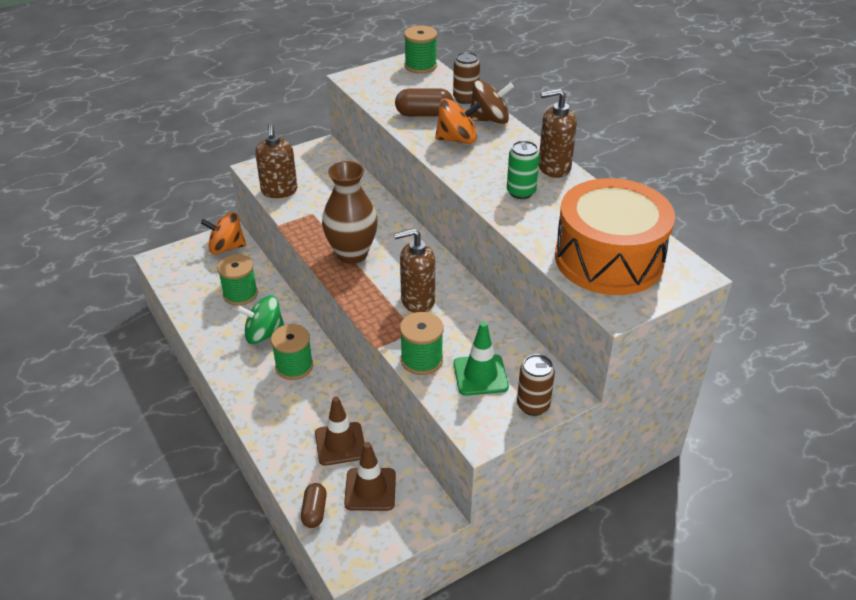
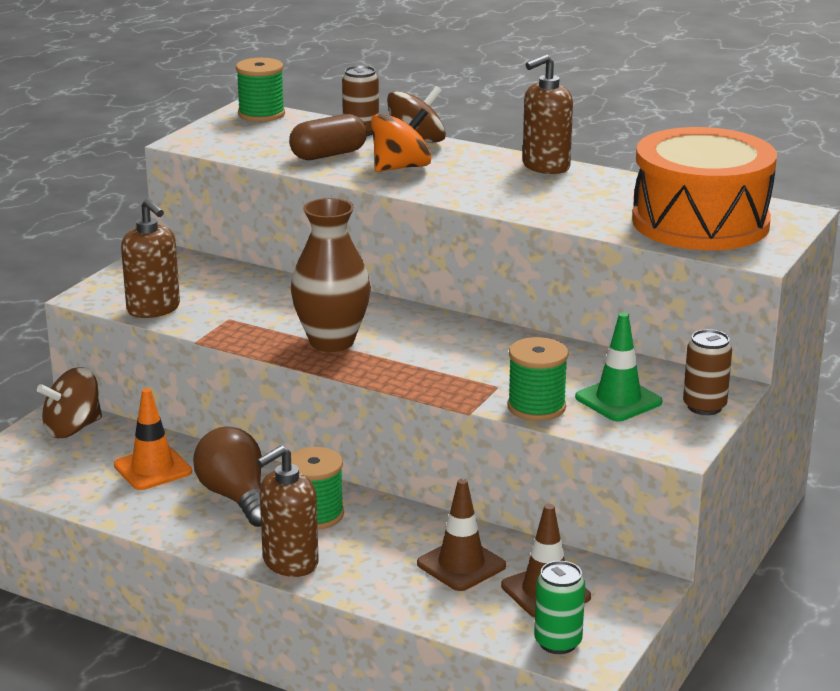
camera: 30 degrees left, 15 degrees down
(226, 248) = (72, 428): orange spinning top -> brown spinning top
(240, 294) = (152, 469): green spool -> orange traffic cone
(264, 334) = (236, 497): green spinning top -> brown light bulb
(314, 511) = (501, 634): brown capsule -> none
(417, 301) = (467, 360): brown soap dispenser -> brown soap dispenser (290, 562)
(521, 192) = (536, 194): green can -> green can (558, 642)

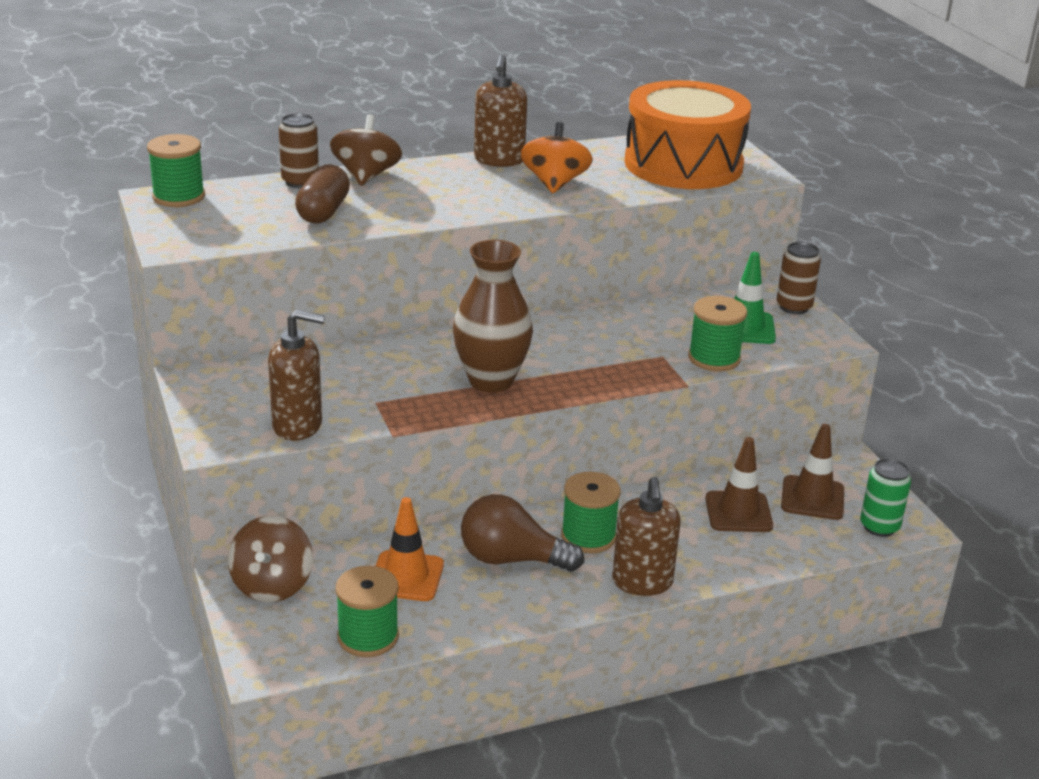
camera: 50 degrees left, 5 degrees up
(63, 487) = (368, 637): none -> green spool
(401, 167) = (404, 201): orange spinning top -> orange spinning top (554, 183)

